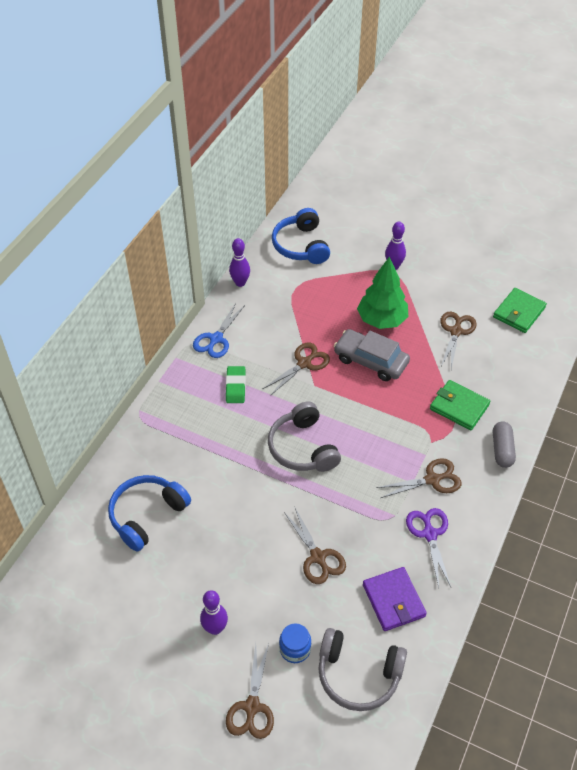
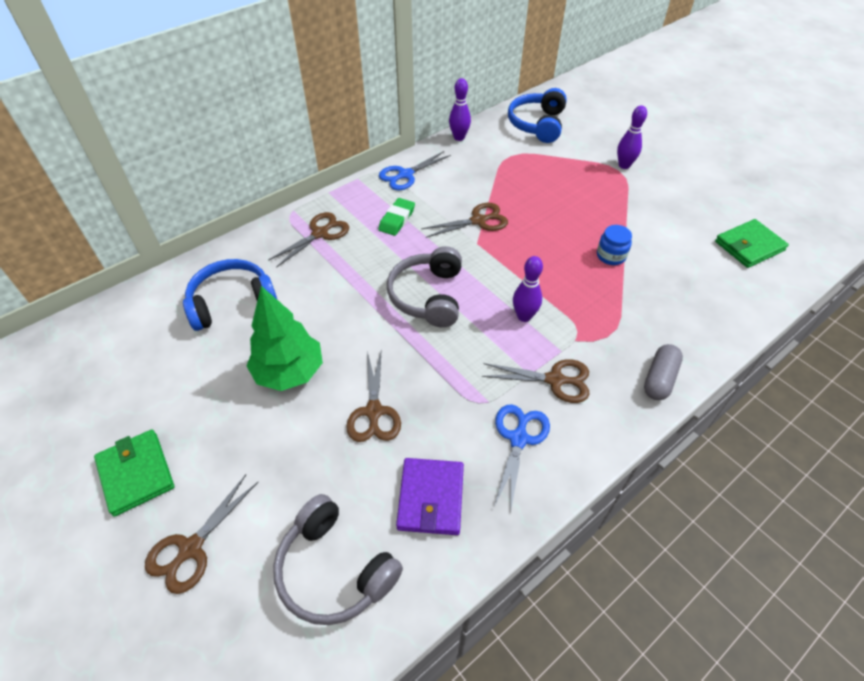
camera: 25 degrees right, 0 degrees up
(215, 628) = (215, 441): purple bowling pin -> purple bowling pin (524, 316)
(295, 649) = (282, 503): blue jar -> blue jar (611, 256)
(371, 361) = (551, 240): grey car -> none
(381, 320) = (584, 207): green tree -> green tree (289, 372)
(429, 534) = (518, 439): purple scissors -> blue scissors
(455, 331) = (663, 242): brown scissors -> brown scissors (320, 233)
(459, 407) = (628, 316): green wallet -> green wallet (136, 473)

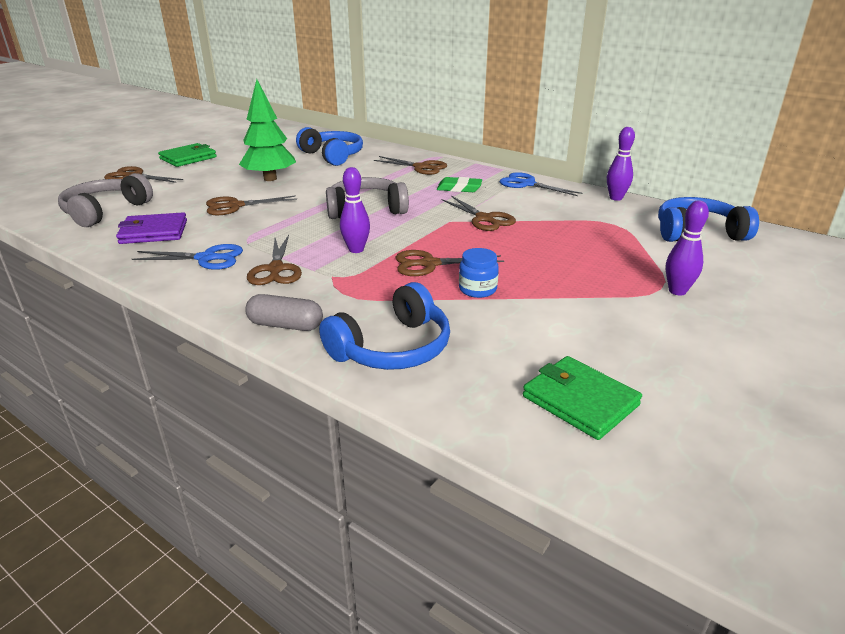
camera: 75 degrees right, 20 degrees down
(563, 273) = (429, 264): none -> brown scissors
(693, 318) = (392, 348): none -> blue headphones

